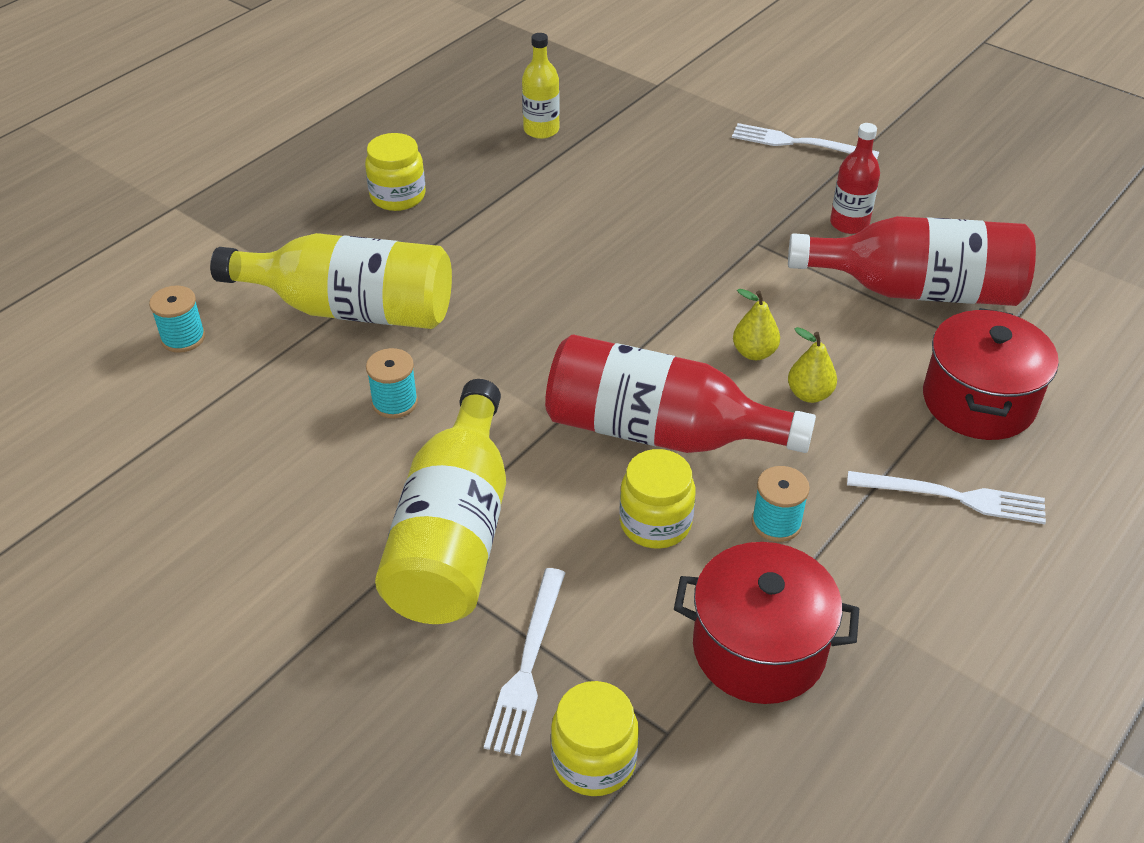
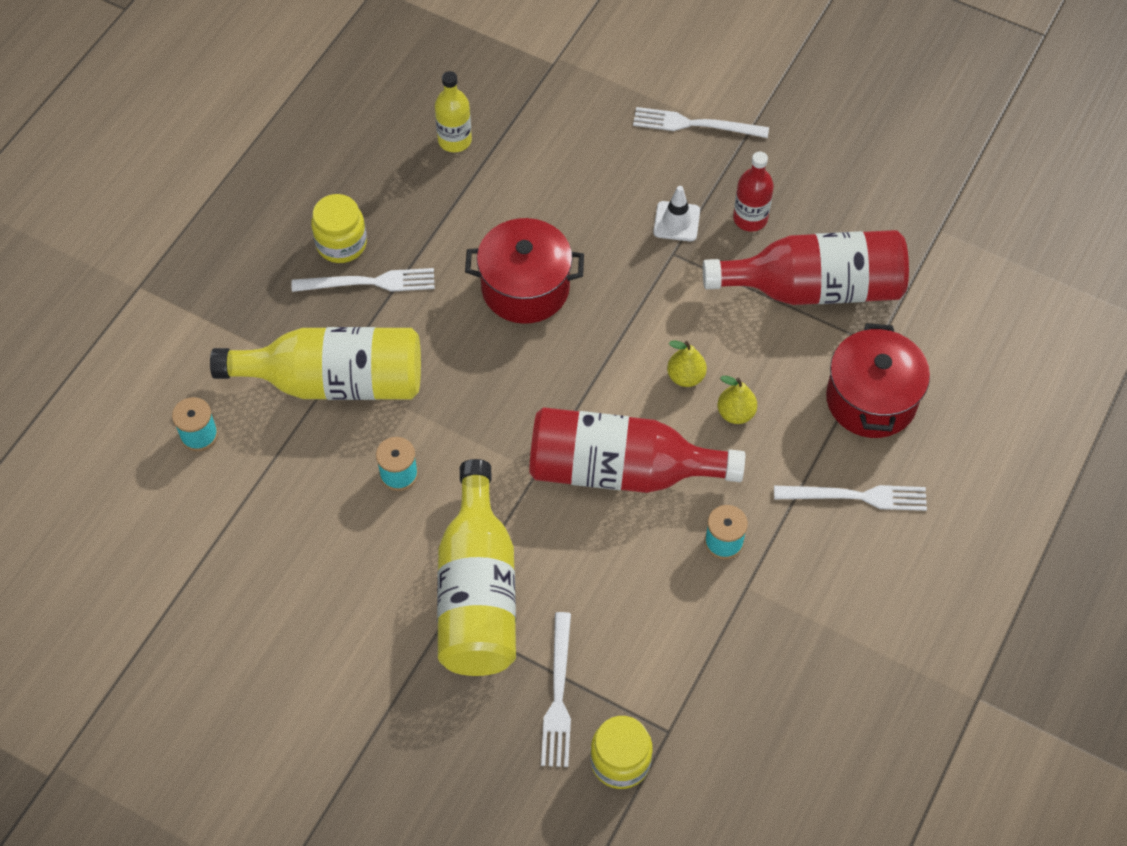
camera: 10 degrees left, 15 degrees up
(417, 230) = (369, 282): none -> white fork
(655, 523) = (631, 557): yellow jar -> none
(759, 648) = (724, 653): red pot -> red pot (525, 288)
(766, 217) = (676, 221): none -> white traffic cone

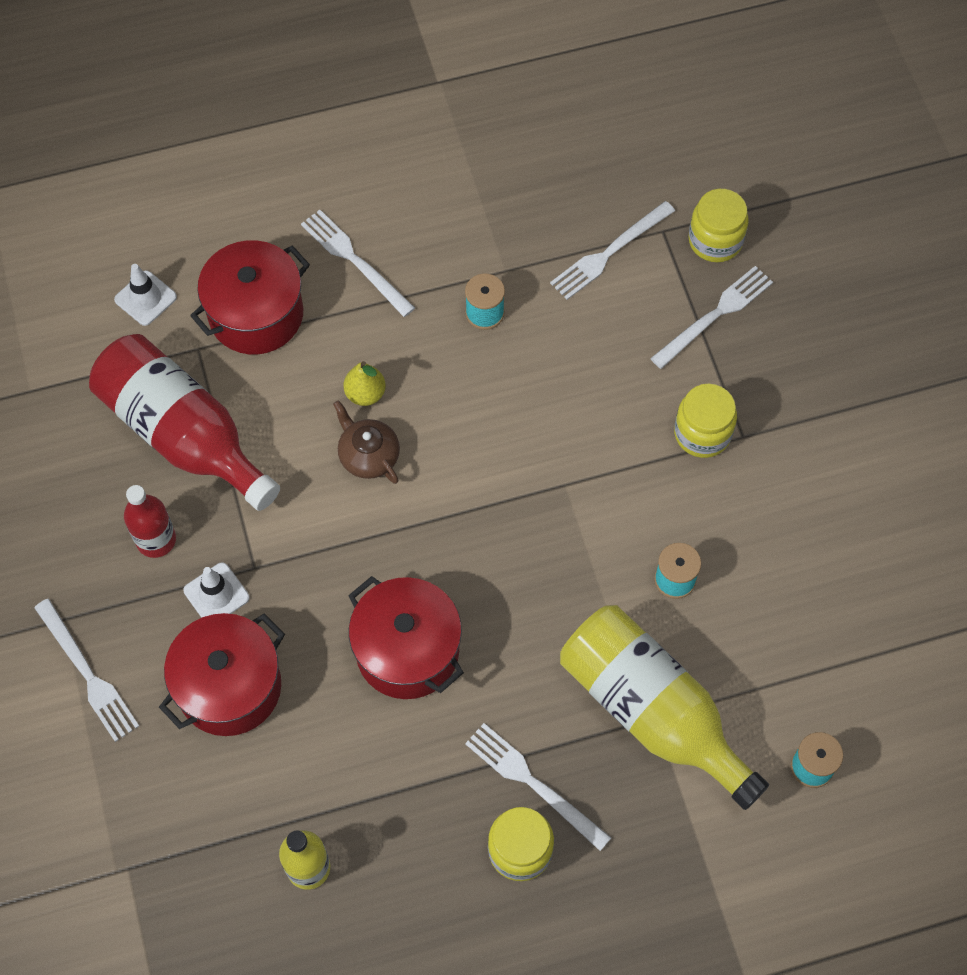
camera: 135 degrees left, 5 degrees up
(478, 592) = (702, 433): yellow bottle -> yellow jar
(607, 184) = (229, 687): none -> red pot
(620, 470) = (500, 429): red bottle -> none
(685, 377) = (368, 455): yellow pear -> brown teapot
(688, 674) = (609, 252): none -> white fork
(953, 345) = (145, 298): none -> white traffic cone

